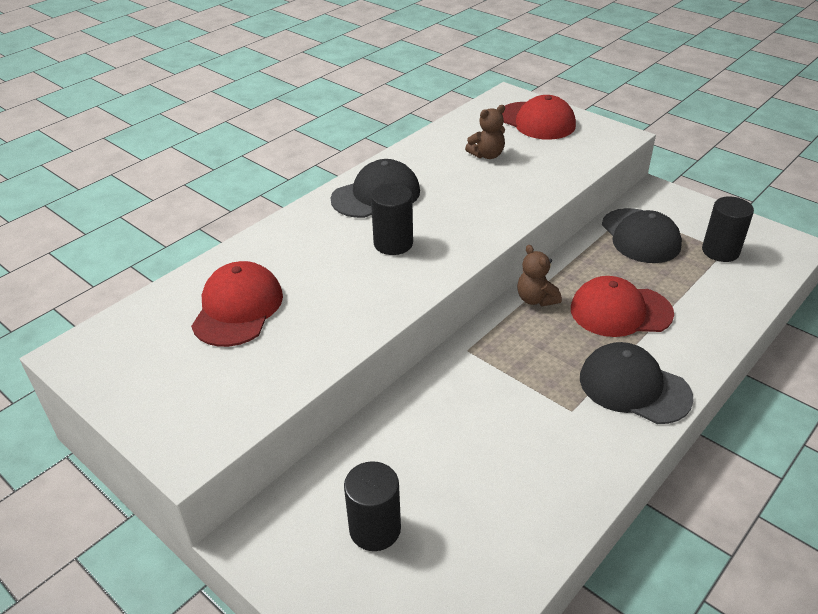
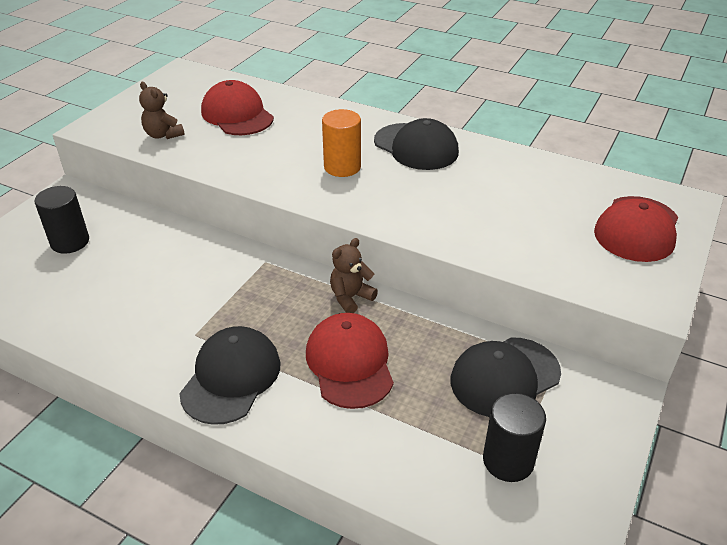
camera: 75 degrees right, 0 degrees up
(238, 308) = (237, 115): red cap -> red cap turned 120 degrees counterclockwise
(393, 243) = (342, 167): black cylinder -> orange cylinder
(487, 155) = (530, 201): brown teddy bear -> brown teddy bear (163, 135)

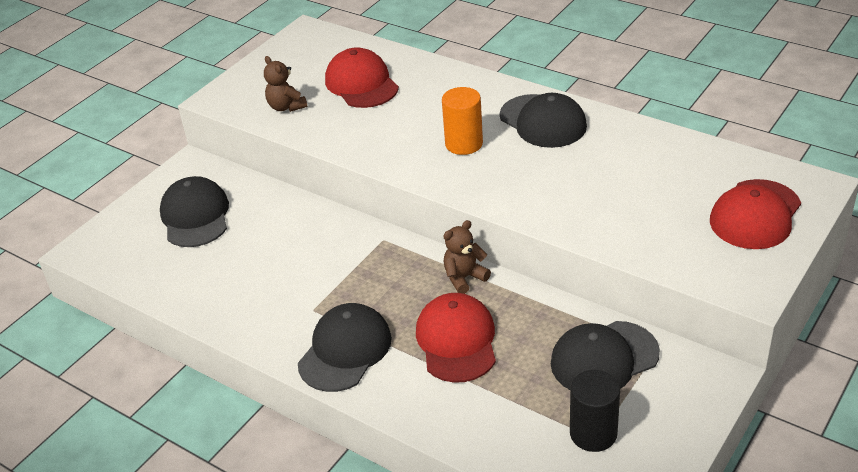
camera: 10 degrees right, 0 degrees up
(70, 242) = (195, 216): black cylinder -> black cap

